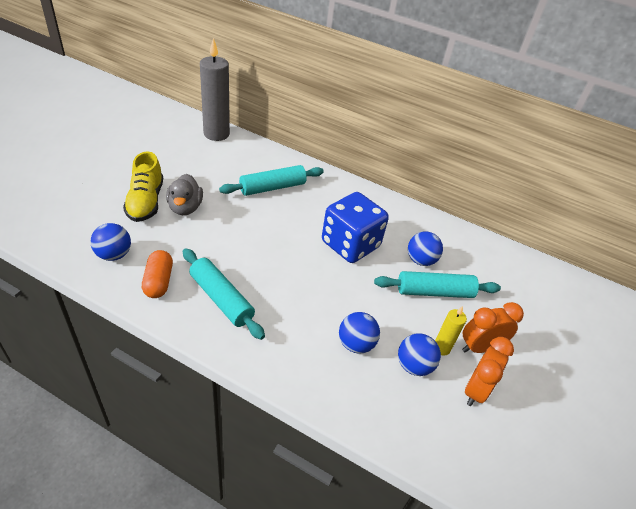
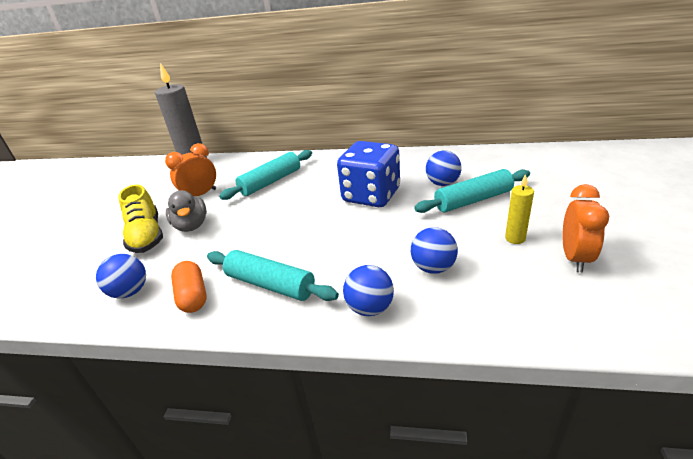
camera: 10 degrees left, 10 degrees down
(414, 365) = (502, 262): blue ball -> blue ball (370, 308)
(479, 347) = (547, 224): orange clock -> orange clock (200, 195)

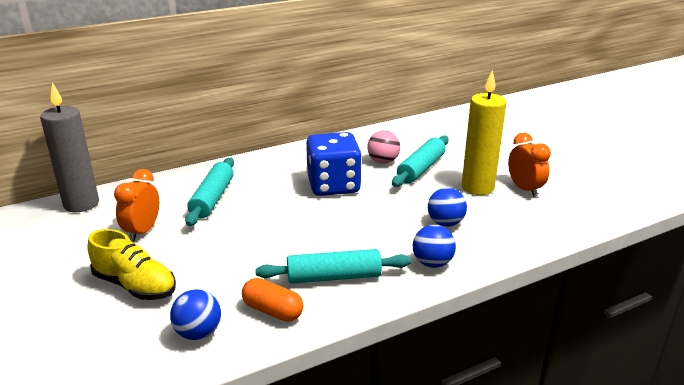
camera: 40 degrees left, 5 degrees down
(191, 226) = (178, 261): grey duck -> none
(442, 183) = (383, 161): blue ball -> pink ball
(515, 238) = (477, 187): yellow candle -> yellow candle, size x2.04

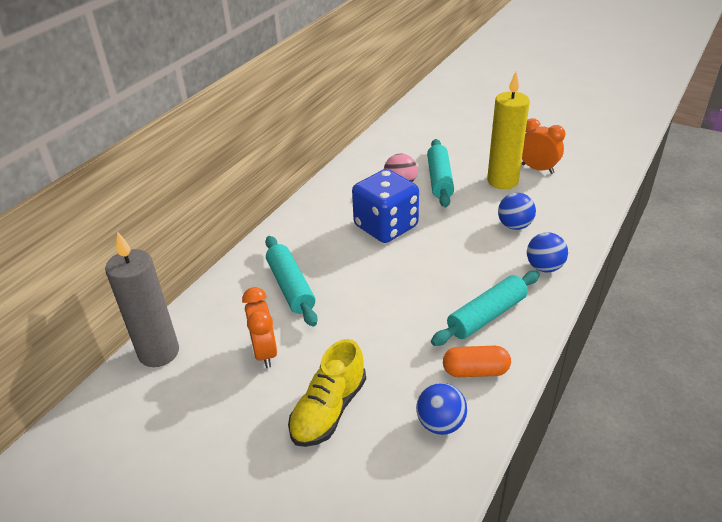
camera: 30 degrees left, 10 degrees up
(135, 285) = (329, 410): yellow shoe -> yellow shoe turned 120 degrees clockwise

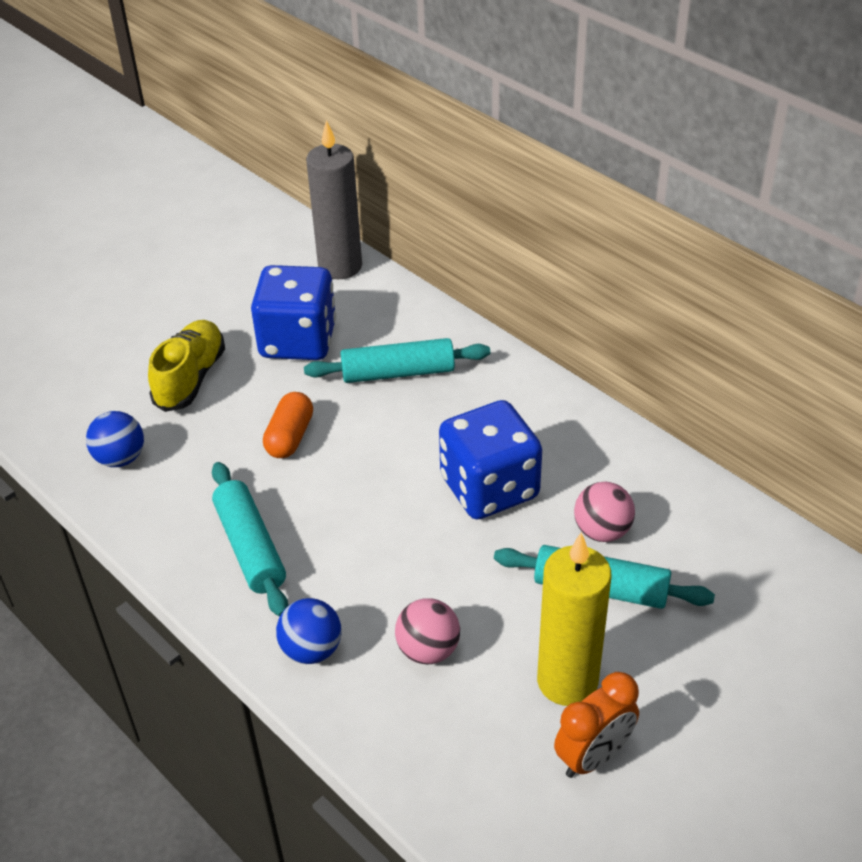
camera: 105 degrees right, 5 degrees up
(265, 352) = (298, 341): orange clock -> blue dice
(329, 410) = (190, 378): yellow shoe -> yellow shoe turned 60 degrees clockwise
(475, 371) = (169, 508): orange capsule -> orange capsule (290, 437)
(514, 226) = (428, 650): blue ball -> pink ball

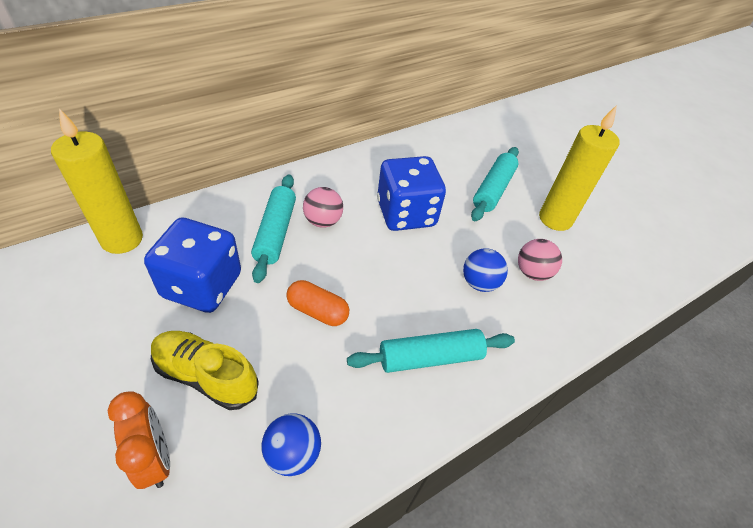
camera: 85 degrees left, 5 degrees up
(311, 649) = (530, 334): blue ball -> blue ball (479, 283)
(340, 266) = (122, 239): grey candle -> yellow candle
(593, 756) = (602, 222): orange clock -> orange clock (155, 458)
(602, 531) = (452, 178): pink ball -> pink ball (323, 221)

